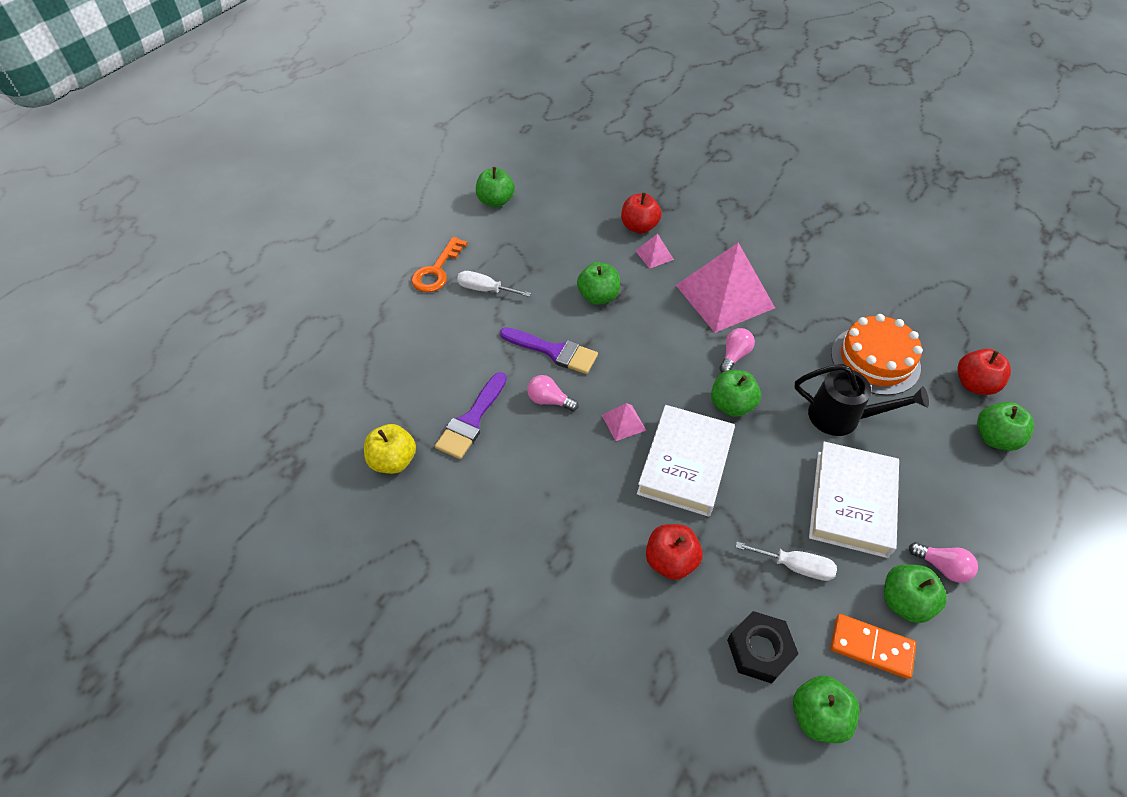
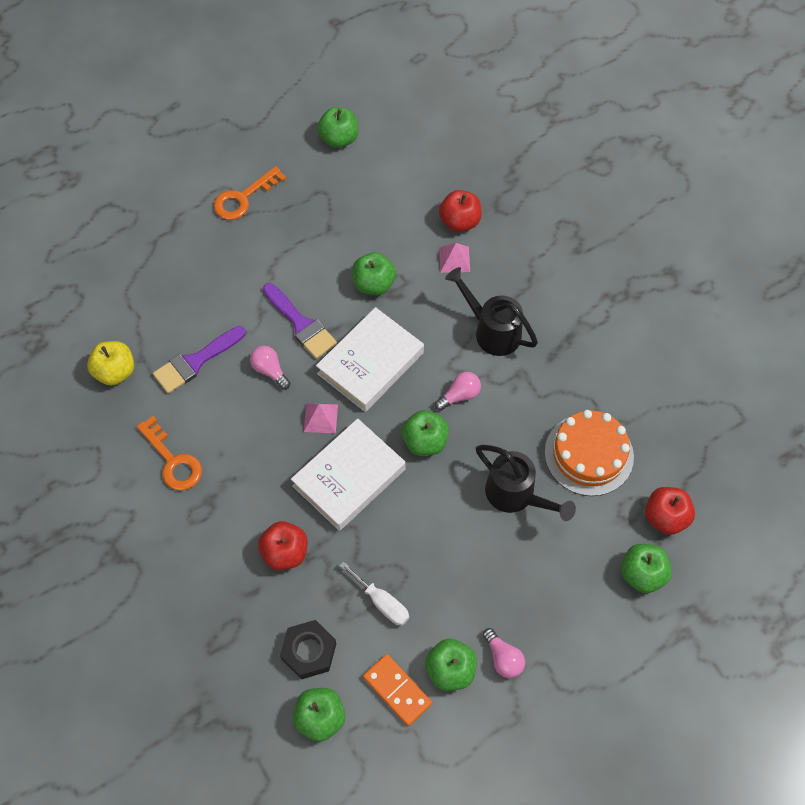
camera: 25 degrees right, 10 degrees up
(485, 289) = (276, 235): white screwdriver -> none
(501, 520) = (173, 460): none -> orange key
(724, 296) = (492, 331): pink pyramid -> black watering can
(851, 503) = (467, 573): white book -> white book (370, 363)

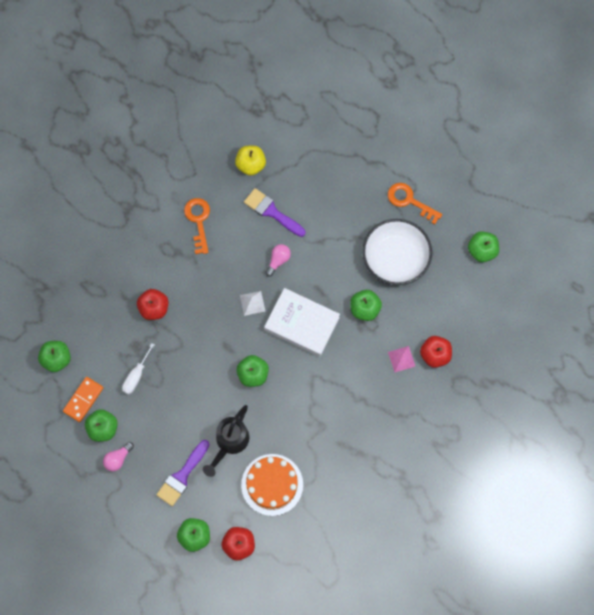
camera: 75 degrees right, 10 degrees up
(173, 460) = (198, 221): orange key -> orange key turned 135 degrees clockwise
(301, 324) = (319, 270): purple brush -> purple brush (182, 476)
(309, 651) = (95, 341): black nut -> none
(316, 232) = (395, 258): none -> white bowl
(321, 418) = (252, 303): pink pyramid -> white pyramid
(349, 477) = (214, 333): white book -> none
(459, 395) = (293, 389): pink light bulb -> none
(492, 331) = (350, 399): black watering can -> none

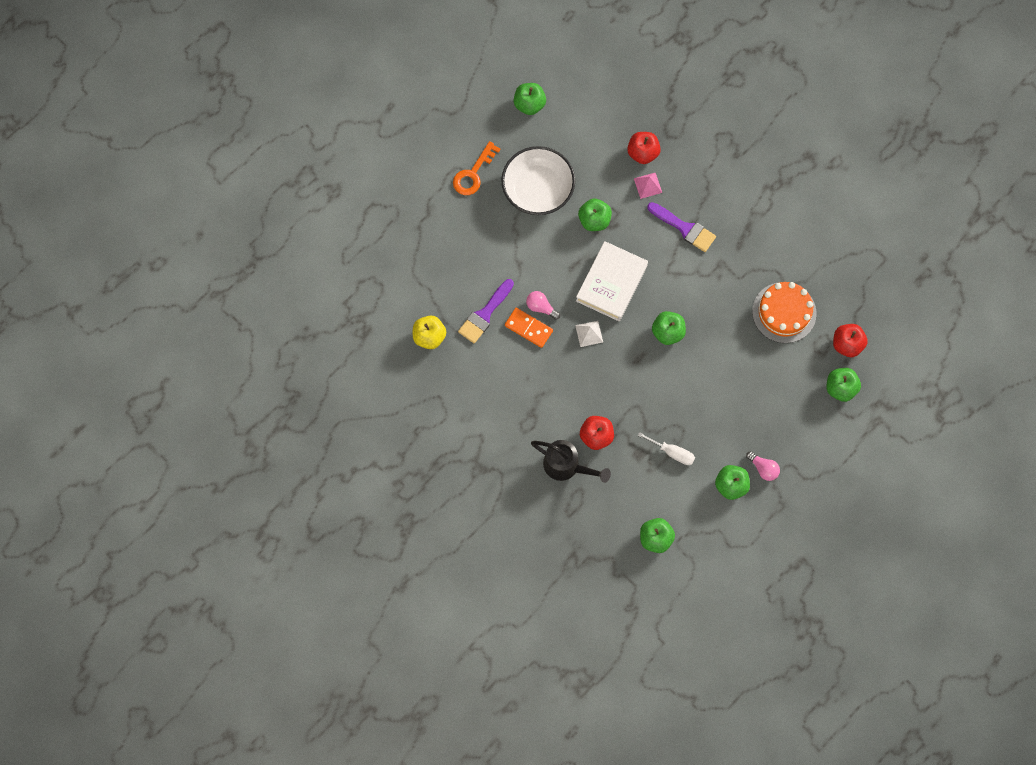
camera: 90 degrees left, 0 degrees up
(83, 400) = (700, 507): orange domino -> orange domino (528, 328)
(182, 476) = (779, 402): purple brush -> purple brush (684, 228)
(198, 221) = (495, 391): orange key -> none
(230, 442) = (741, 355): black watering can -> black watering can (566, 466)

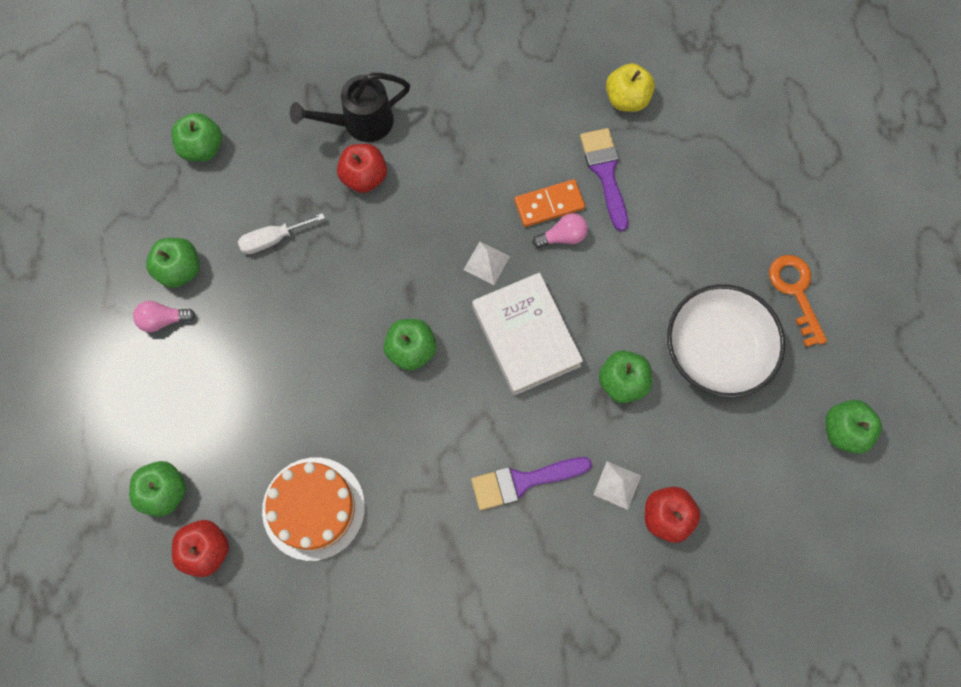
camera: 130 degrees right, 0 degrees up
(647, 185) = (617, 485): pink pyramid -> white pyramid

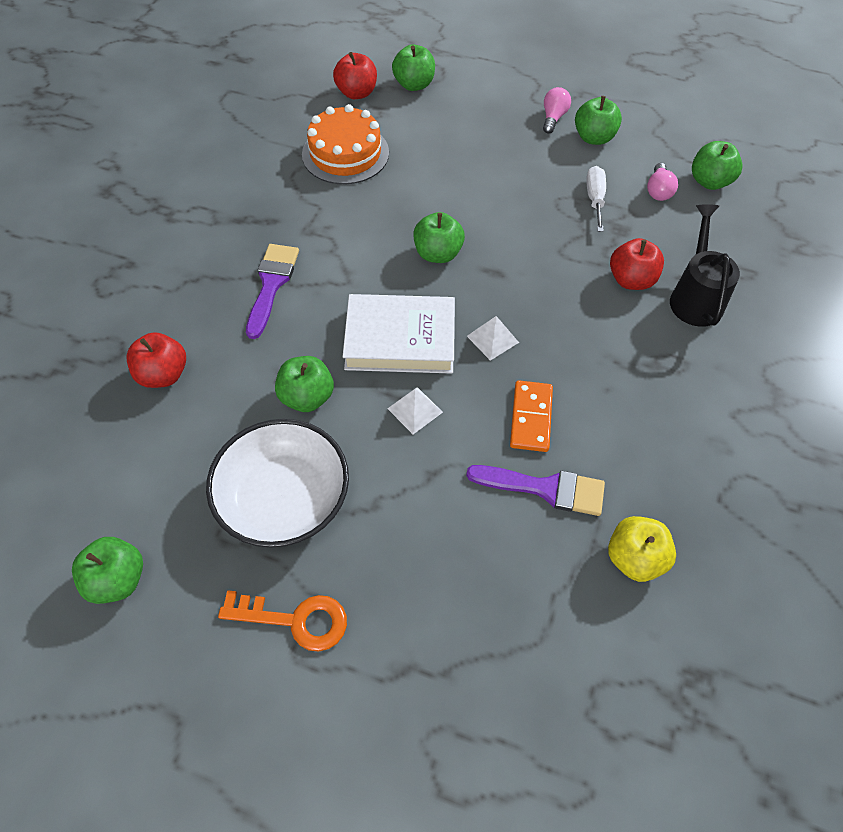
camera: 115 degrees right, 15 degrees down
(563, 237) = (488, 414): pink light bulb -> pink light bulb (658, 191)
(617, 485) = (218, 349): white pyramid -> white pyramid (415, 410)

